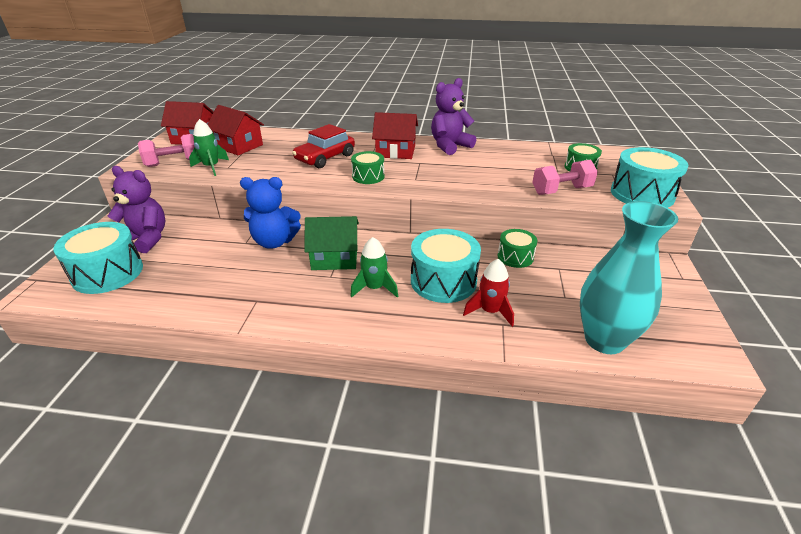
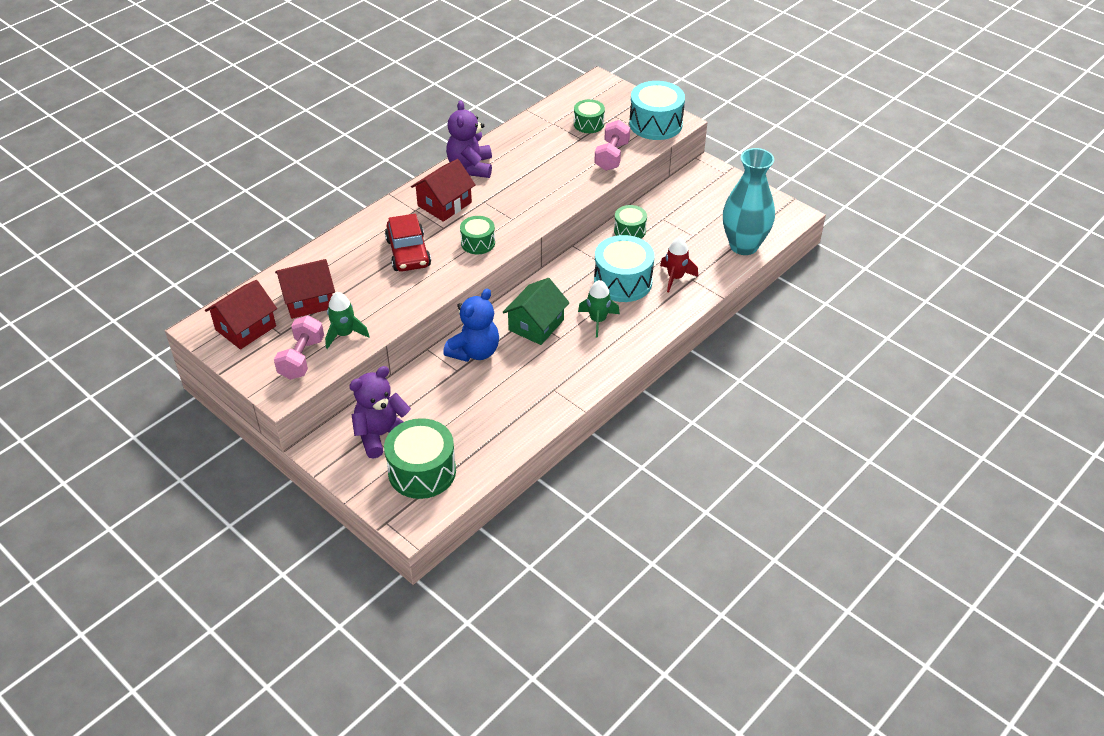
camera: 55 degrees left, 10 degrees up
(107, 273) = (422, 471): turquoise drum -> green drum

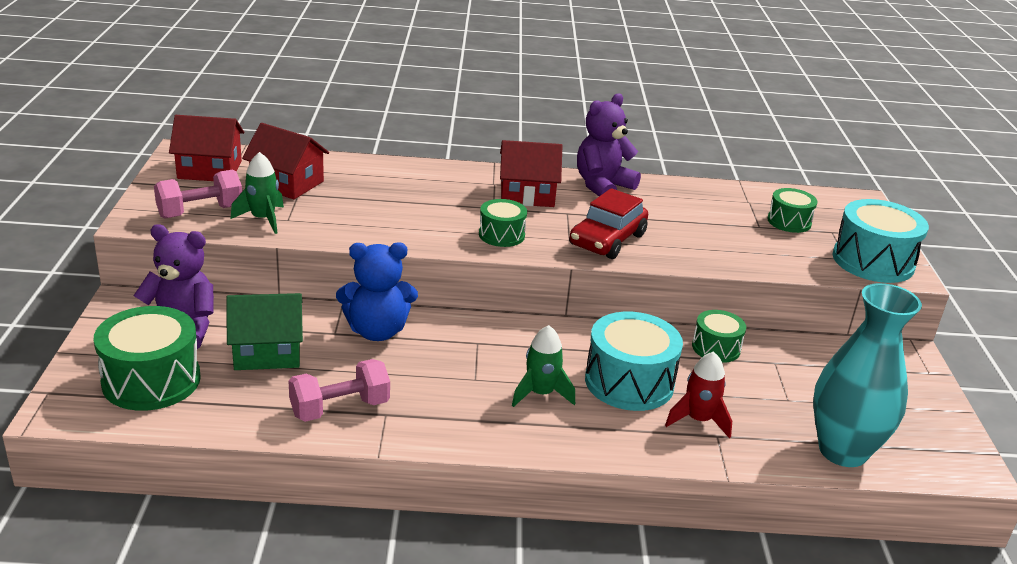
camera: 45 degrees right, 15 degrees down
(408, 253) = (427, 204): red car -> red car (607, 240)
(536, 325) = (472, 353): green house -> green house (267, 352)
(612, 156) = (770, 256): pink dumbbell -> pink dumbbell (340, 408)

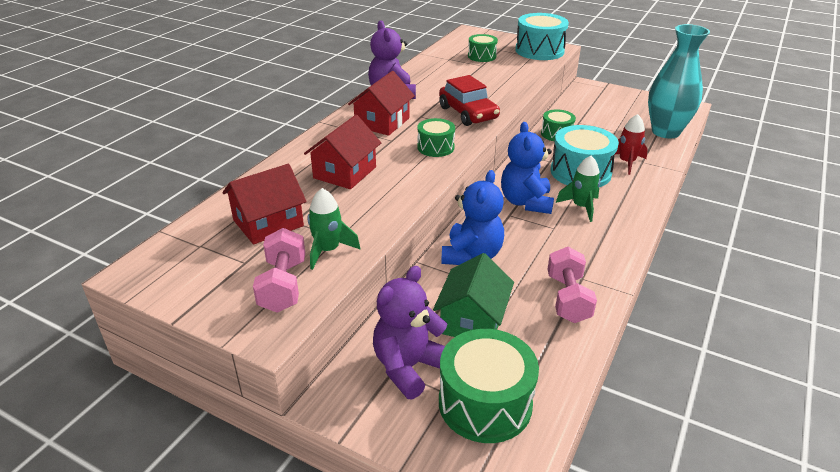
camera: 60 degrees left, 5 degrees up
(209, 170) = (195, 263): red house -> red house (345, 172)
(514, 350) = (526, 202): none -> blue teddy bear

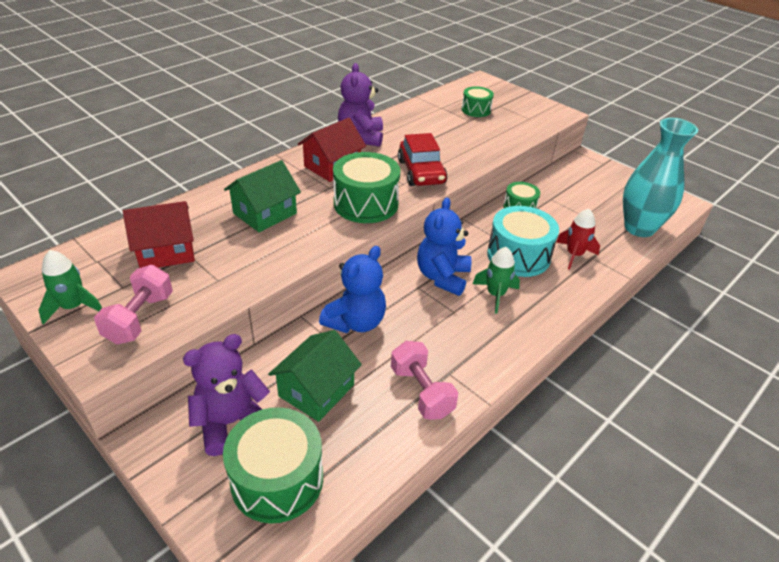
camera: 15 degrees right, 5 degrees up
(328, 250) = (200, 292): green rocket -> green rocket (73, 307)
(345, 172) = (265, 213): red house -> green house
(435, 147) = (366, 204): green drum -> green drum, size x1.74
(539, 51) = (540, 113): turquoise drum -> none
(568, 298) = (421, 391): pink dumbbell -> pink dumbbell turned 45 degrees counterclockwise

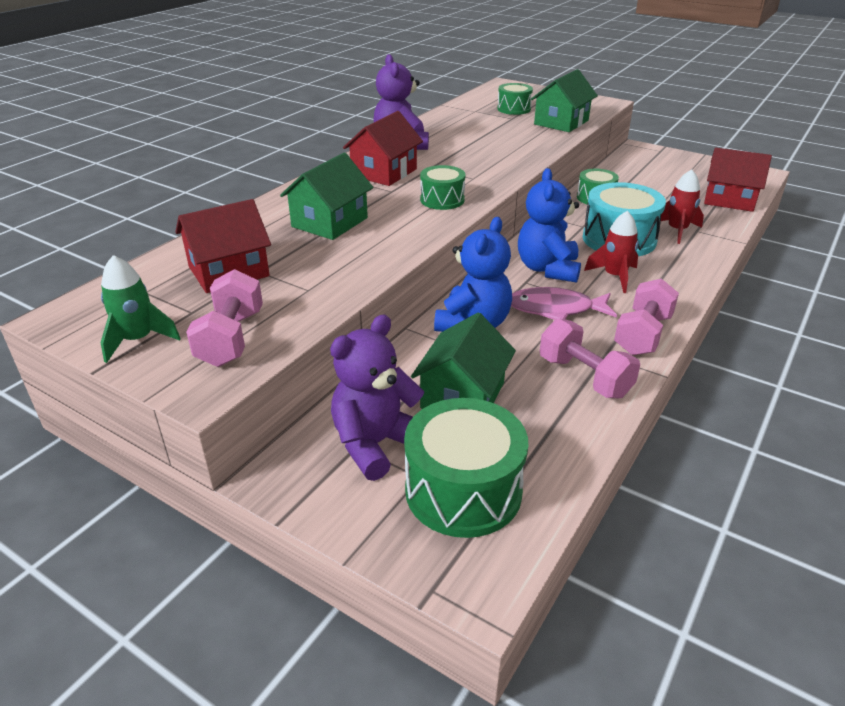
camera: 10 degrees left, 5 degrees down
(366, 204) = (442, 200): green drum -> green drum, size x0.58
(421, 172) = (487, 166): red car -> none
(429, 319) = (555, 309): none -> pink fish
(490, 359) = (643, 335): none -> pink dumbbell
(495, 294) = (614, 276): green rocket -> red rocket
(510, 131) = (561, 122): none -> green house
(639, 228) = (729, 199): turquoise vase -> red house

